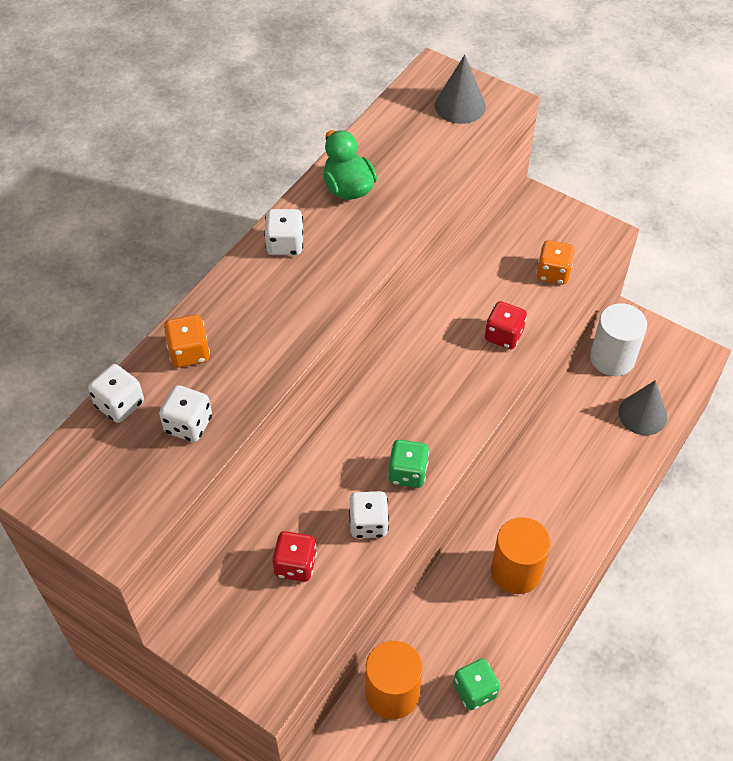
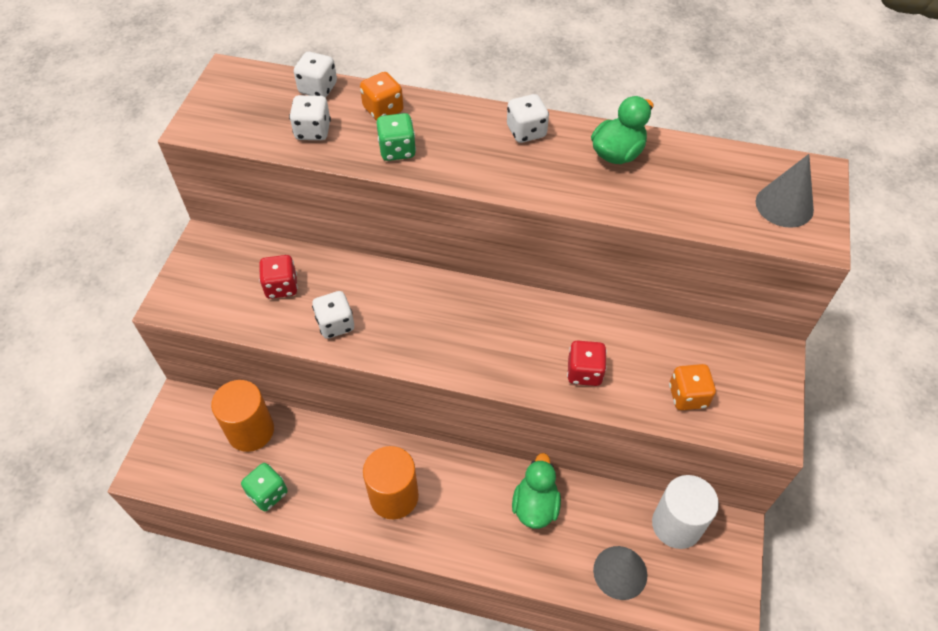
camera: 70 degrees right, 0 degrees up
(407, 473) = (396, 338): green dice -> green dice (397, 150)
(563, 455) = (535, 506): none -> green duck

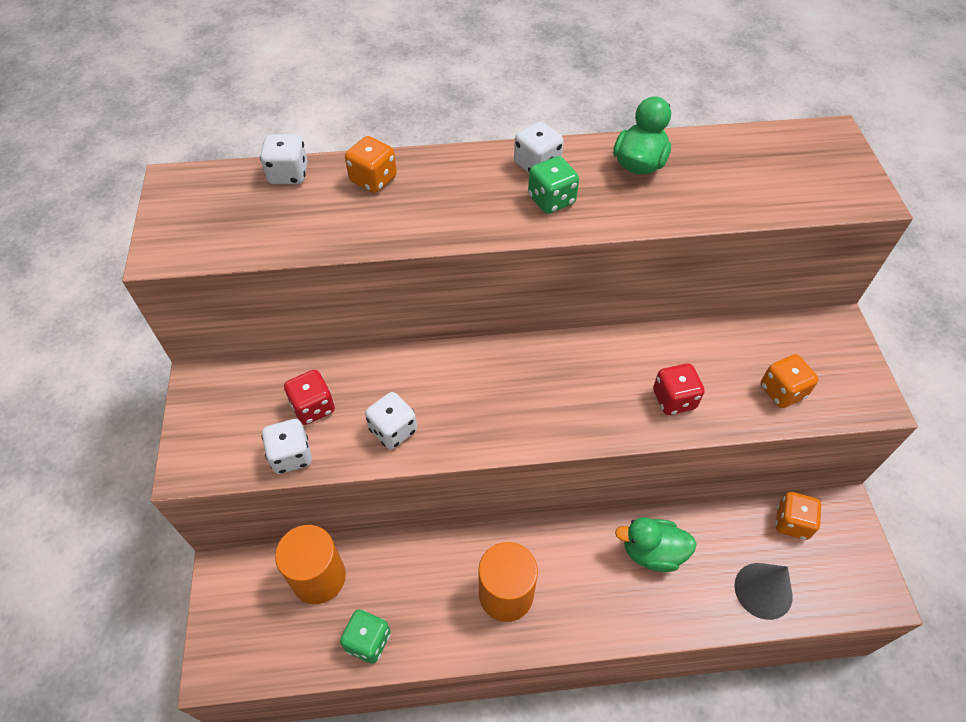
camera: 20 degrees left, 0 degrees up
(313, 131) = (305, 222): white dice -> white dice (291, 456)
(397, 150) = (410, 218): green dice -> green dice (551, 200)
(535, 506) = (652, 552): green duck -> green duck turned 75 degrees counterclockwise
(676, 524) = (792, 522): white cylinder -> orange dice
(784, 205) = (822, 173): grey cone -> none

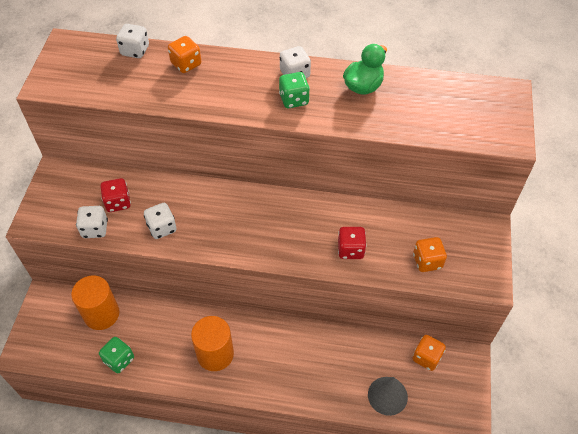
camera: 15 degrees right, 0 degrees up
(652, 552) = (321, 352): green duck -> none

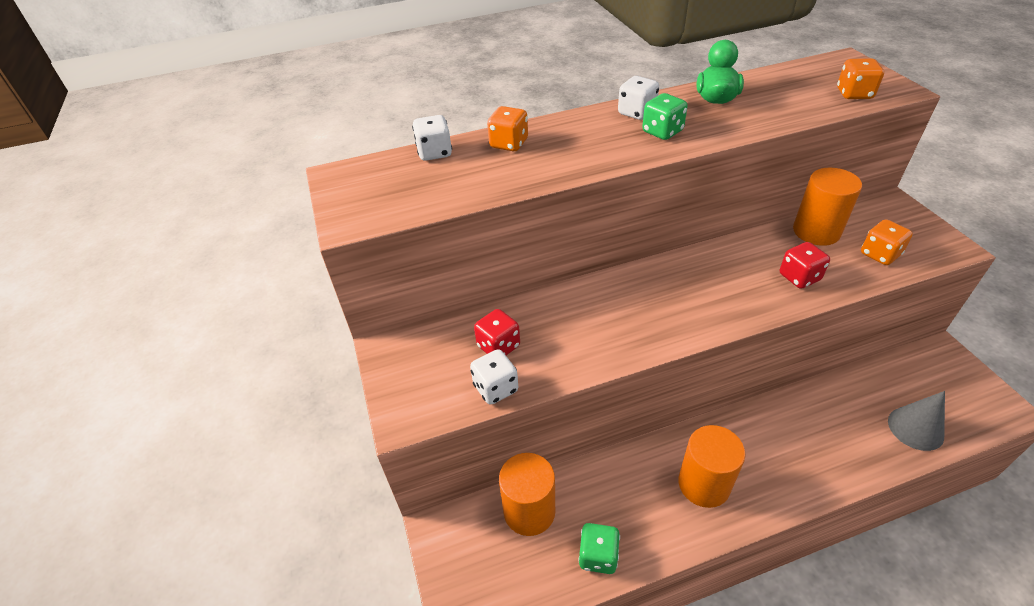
camera: 25 degrees left, 10 degrees down
(162, 228) = (578, 349): white dice -> none
(402, 221) = (816, 231): none -> orange cylinder
(426, 357) = (909, 371): orange dice -> orange dice (854, 94)

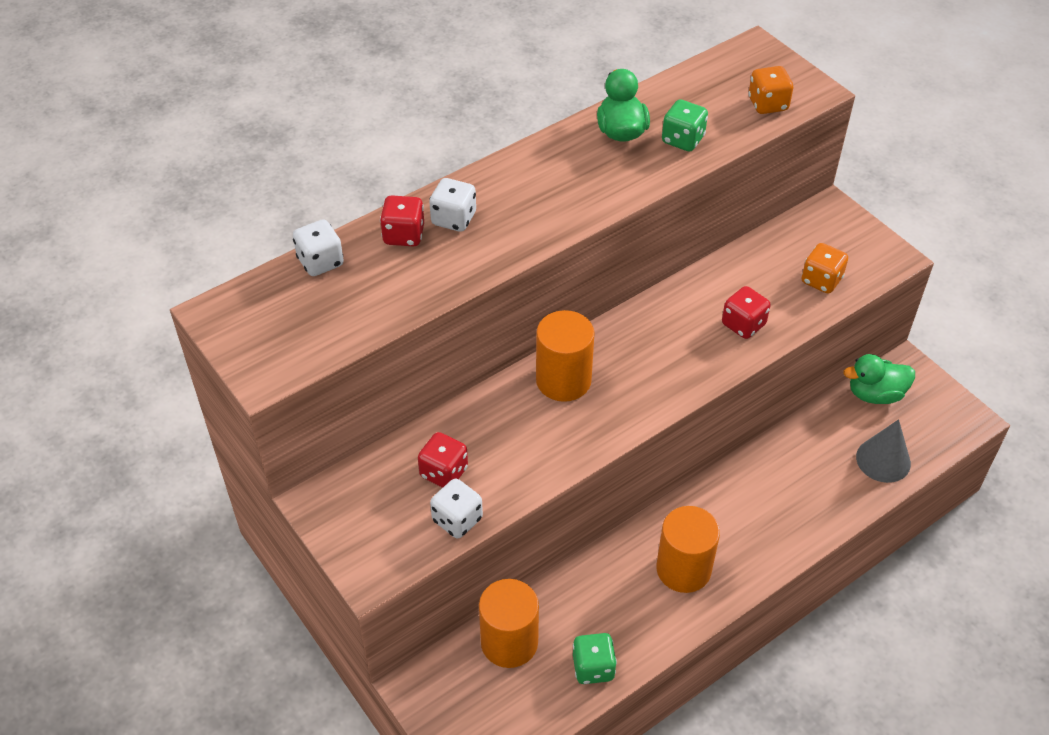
camera: 20 degrees left, 5 degrees up
(509, 144) = (404, 235): orange dice -> red dice
(636, 112) = (537, 165): white dice -> white dice (454, 219)
(662, 132) = (572, 191): green dice -> green dice (683, 140)
(816, 231) = (753, 262): orange cylinder -> orange cylinder (563, 380)
(911, 369) = (875, 394): none -> green duck

